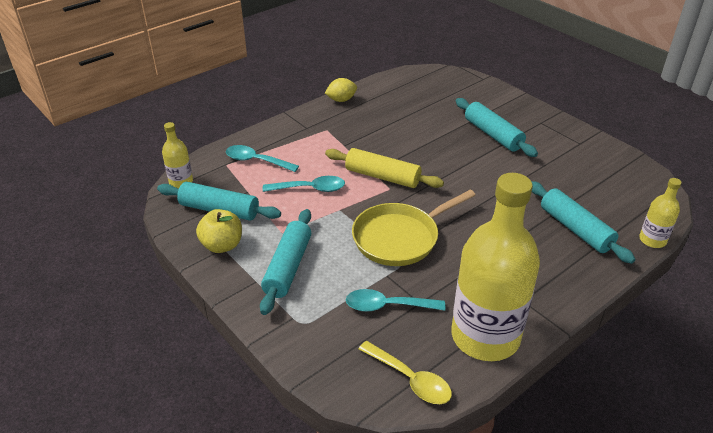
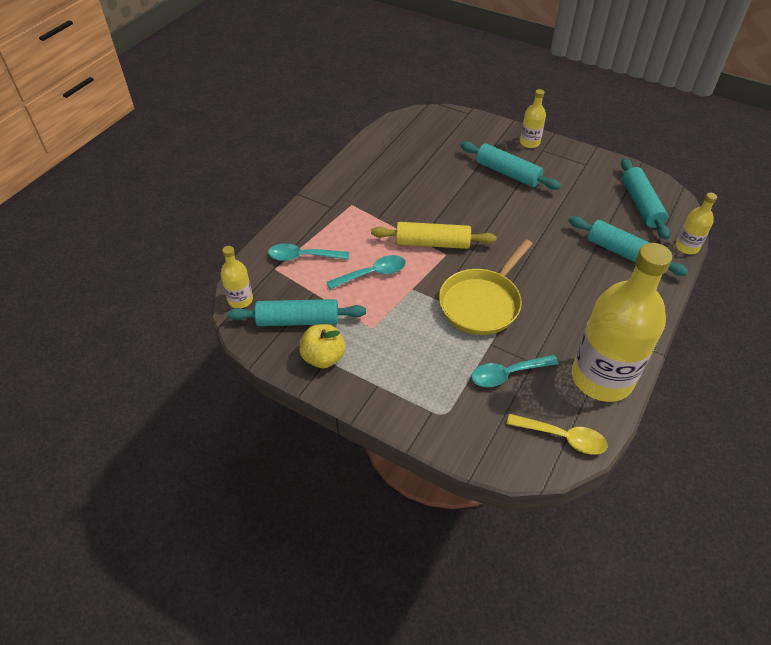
camera: 20 degrees left, 10 degrees up
(288, 267) = (399, 362): turquoise rolling pin -> turquoise rolling pin (641, 205)
(341, 100) = (347, 167): yellow lemon -> none
(531, 114) = (529, 142): none -> yellow bottle

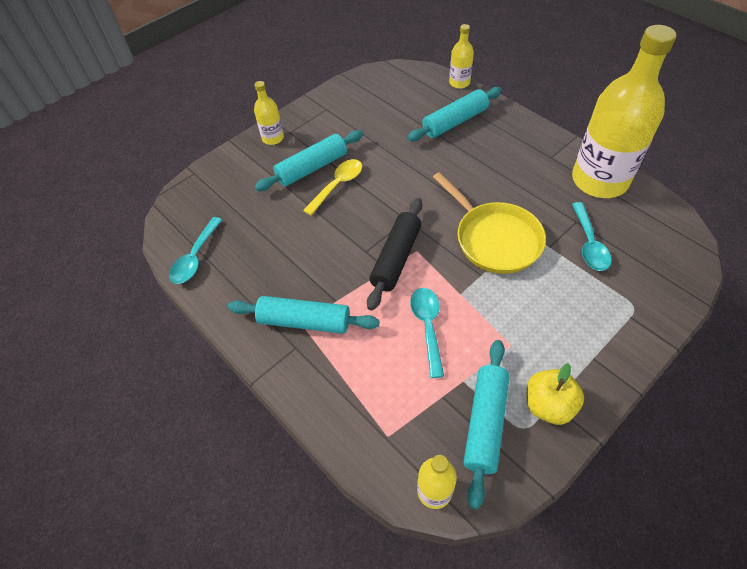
camera: 70 degrees left, 5 degrees up
(303, 256) = (376, 397): turquoise spoon -> turquoise spoon (195, 257)
(432, 243) = (396, 258): yellow rolling pin -> black rolling pin
(562, 437) = (663, 225): yellow spoon -> yellow spoon (337, 185)
(641, 205) = (397, 92): turquoise rolling pin -> turquoise rolling pin (304, 321)

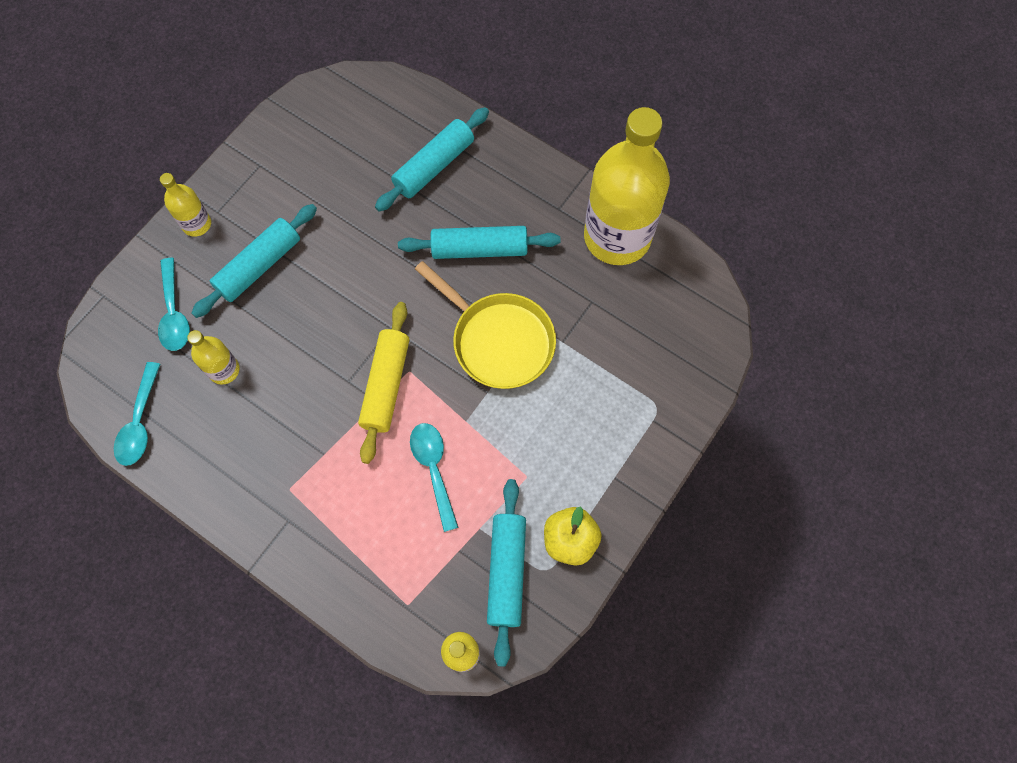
camera: 15 degrees left, 15 degrees up
(304, 321) = (292, 486): turquoise rolling pin -> turquoise rolling pin (479, 249)
(337, 185) = (297, 289): yellow spoon -> none
(396, 258) = (386, 385): black rolling pin -> yellow rolling pin
(459, 83) = (433, 97): yellow bottle -> yellow bottle (224, 370)
(589, 244) = (606, 331): turquoise spoon -> turquoise spoon (174, 313)

